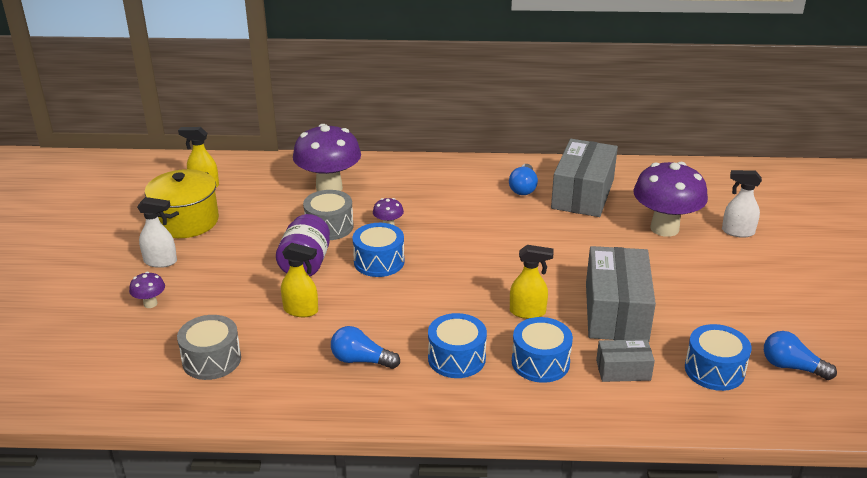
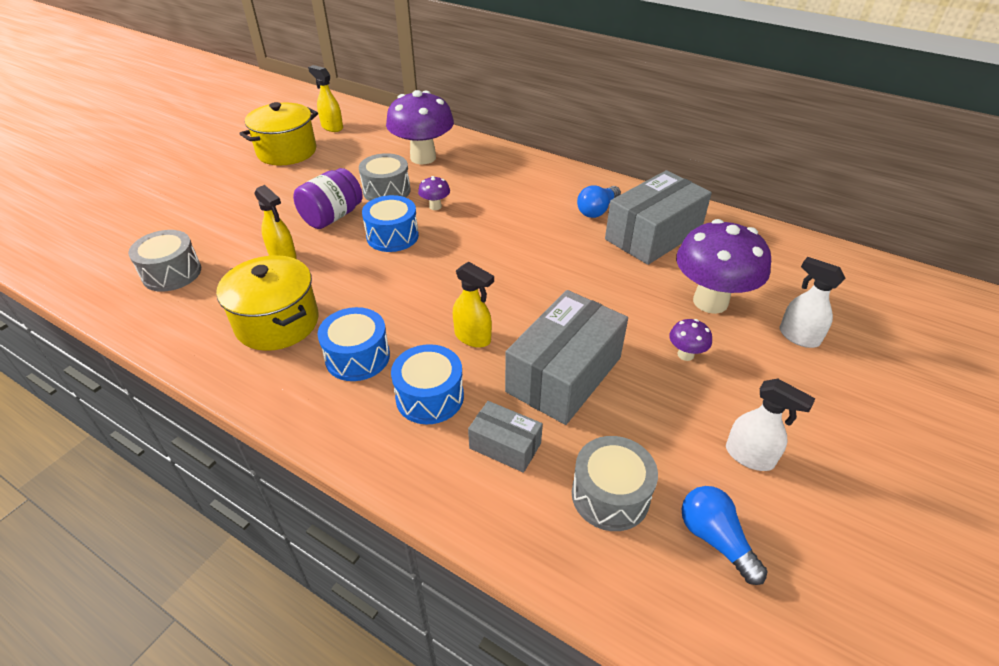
camera: 30 degrees right, 10 degrees up
(150, 303) = (187, 209): purple mushroom -> purple mushroom (685, 355)
(161, 262) = (233, 178): white spray bottle -> white spray bottle (750, 456)
(361, 360) = (277, 323): blue light bulb -> yellow pot
(714, 370) = (610, 495): blue drum -> grey drum

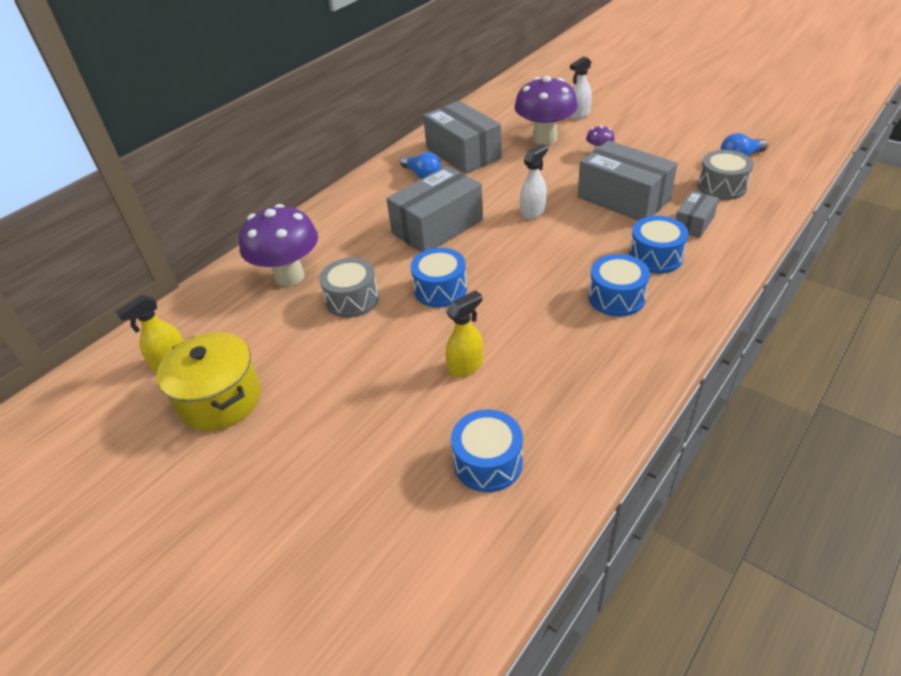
camera: 80 degrees left, 0 degrees up
(172, 273) = (488, 462): grey drum -> blue drum
(277, 323) = (574, 354): yellow pot -> none
(332, 217) = (395, 336): purple jar -> none
(435, 206) = (393, 264): purple mushroom -> none
(473, 337) = (588, 238): yellow spray bottle -> none
(496, 227) = (437, 227): none -> grey box
(750, 456) = (680, 142): white spray bottle -> white spray bottle (533, 212)

